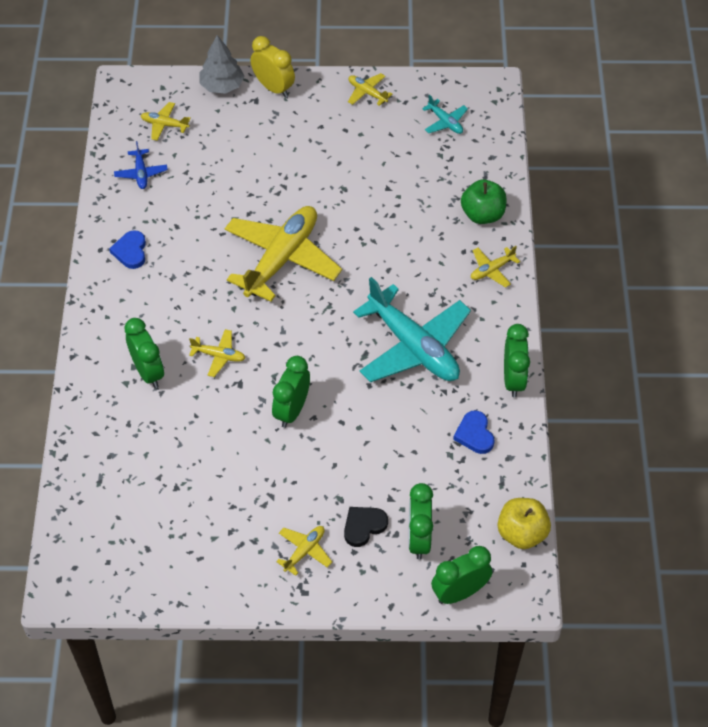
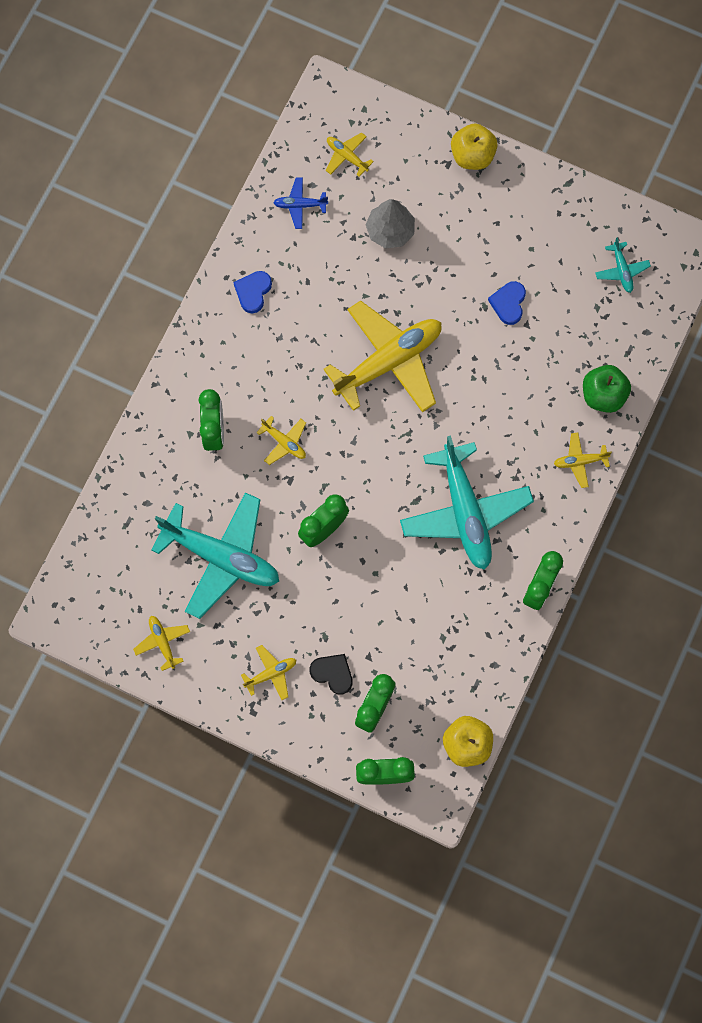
camera: 25 degrees right, 20 degrees up
(141, 173) = (300, 205): blue plane -> blue plane turned 75 degrees clockwise
(206, 471) = (221, 557): none -> turquoise plane
(222, 86) = (423, 132): grey tree -> grey tree (390, 231)
(273, 88) = (472, 156): yellow clock -> yellow apple
(363, 526) = (332, 673): black heart -> black heart turned 45 degrees clockwise
(367, 93) = (562, 201): yellow plane -> yellow plane (162, 642)
(474, 434) = (475, 628): blue heart -> blue heart (508, 303)

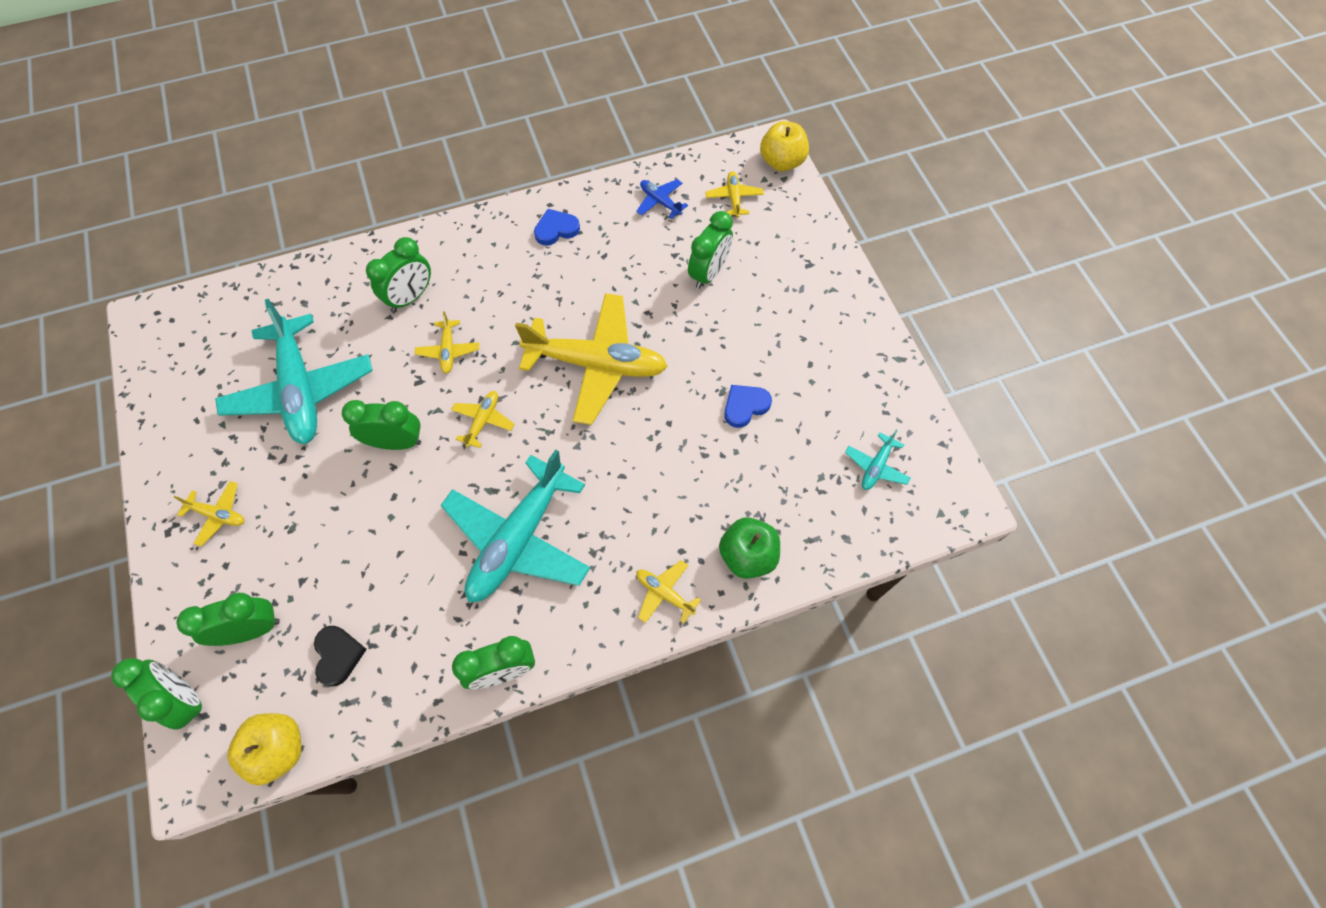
camera: 45 degrees right, 10 degrees down
(162, 642) = (182, 410): yellow plane -> yellow plane (483, 421)
(332, 673) = (259, 565): black heart -> black heart (338, 655)
(390, 231) = (708, 273): grey tree -> green clock
(472, 156) = (836, 274): yellow apple -> yellow apple (781, 162)

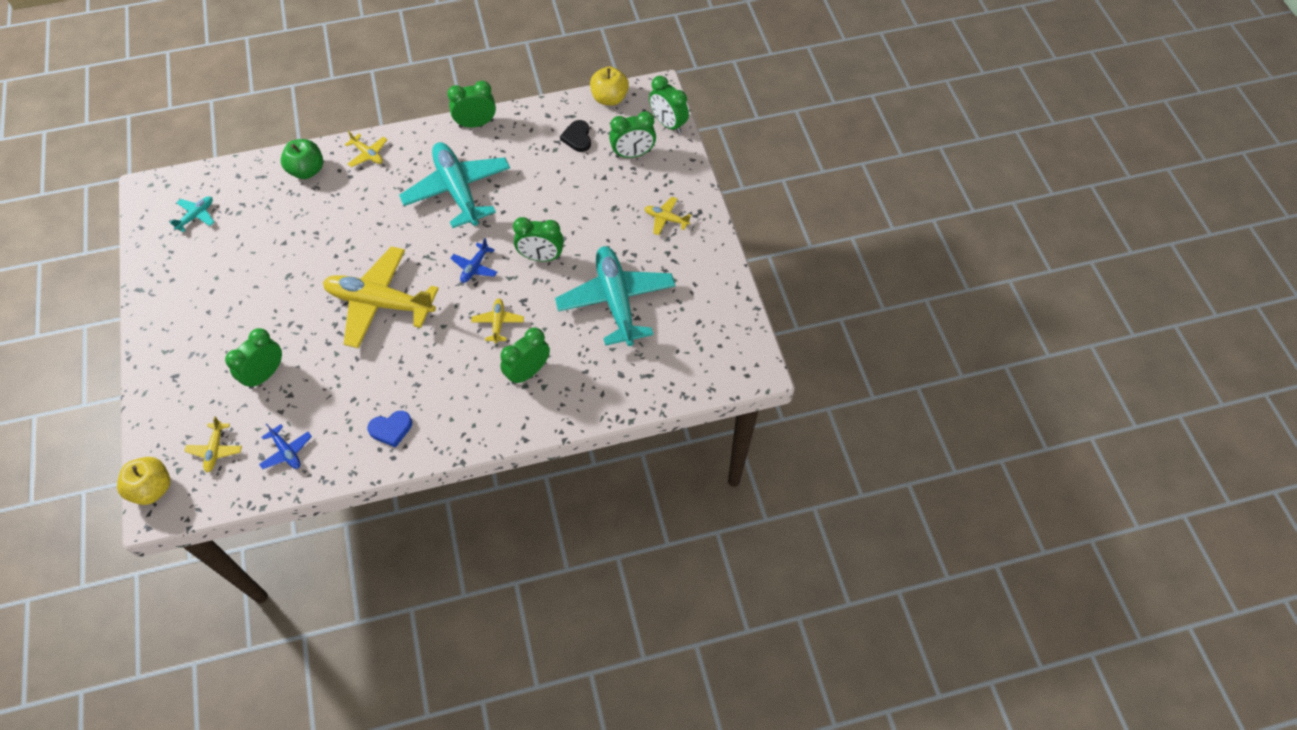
camera: 175 degrees left, 5 degrees down
(483, 421) = (475, 267): yellow plane -> blue plane
(519, 538) = (458, 190): turquoise plane -> turquoise plane turned 60 degrees counterclockwise
(745, 406) = (274, 263): blue heart -> none

